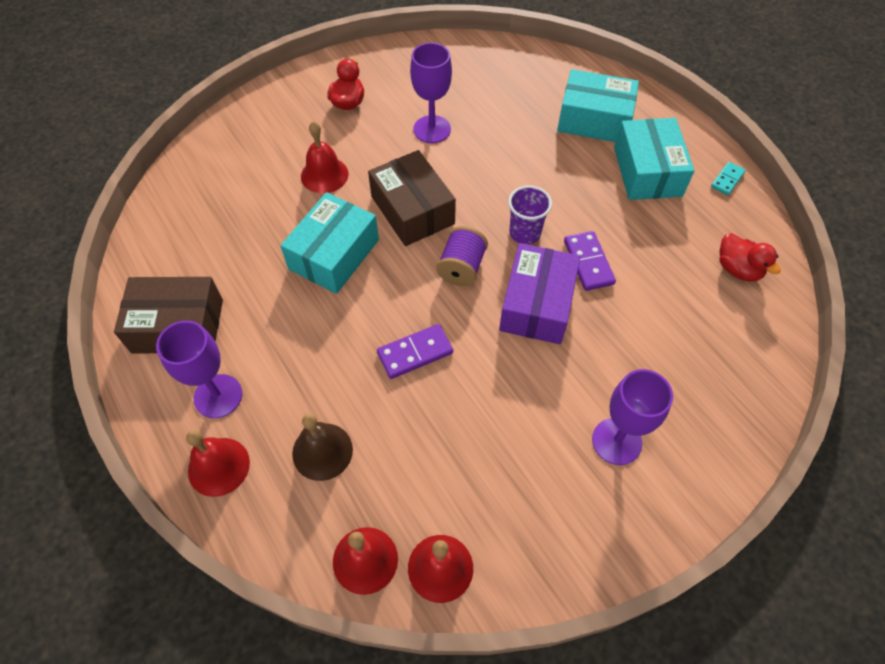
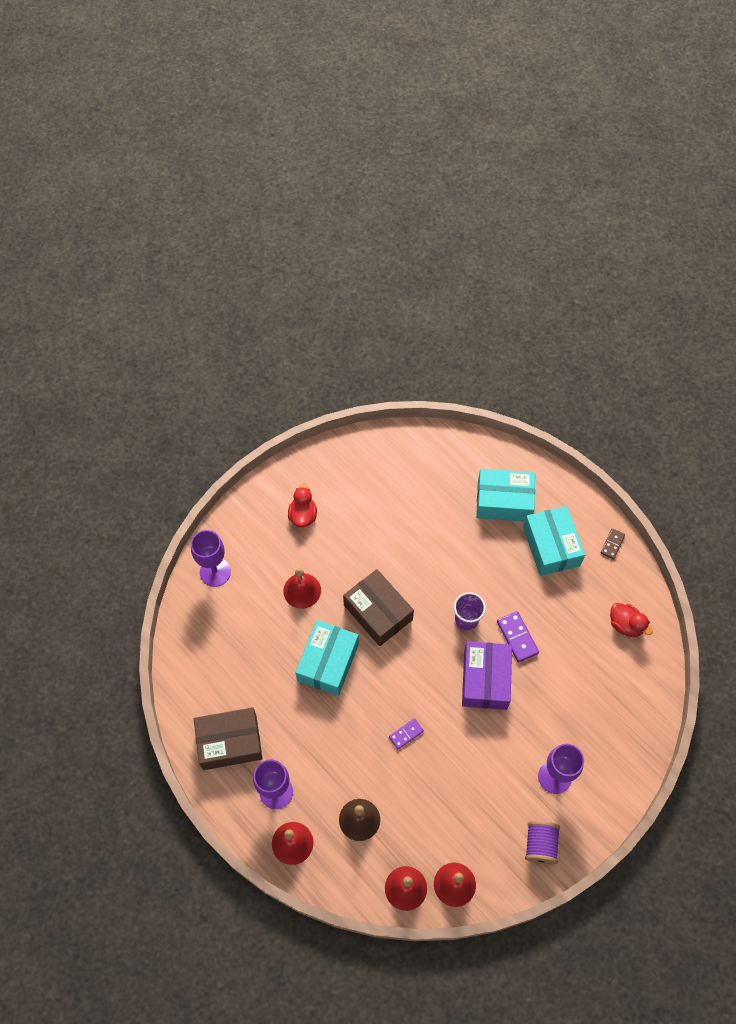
camera: 10 degrees left, 5 degrees up
(415, 353) = (406, 734): purple domino -> purple domino, size x0.65
(432, 129) = (377, 532): purple goblet -> purple goblet (215, 572)
(461, 268) = (425, 658): purple spool -> purple spool (540, 845)
(727, 180) = (612, 544): turquoise domino -> brown domino

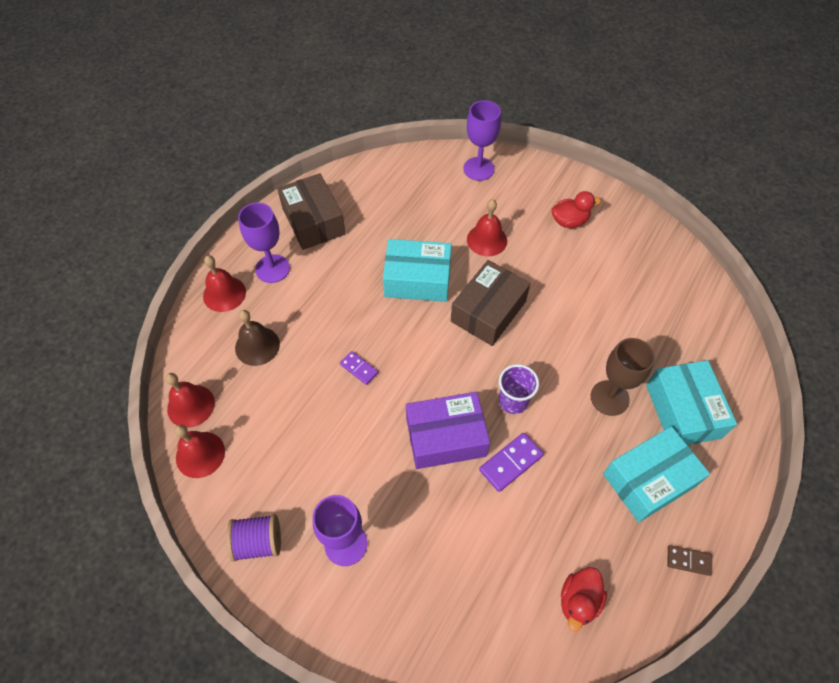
camera: 75 degrees right, 5 degrees down
(481, 548) = (609, 398): none -> brown goblet

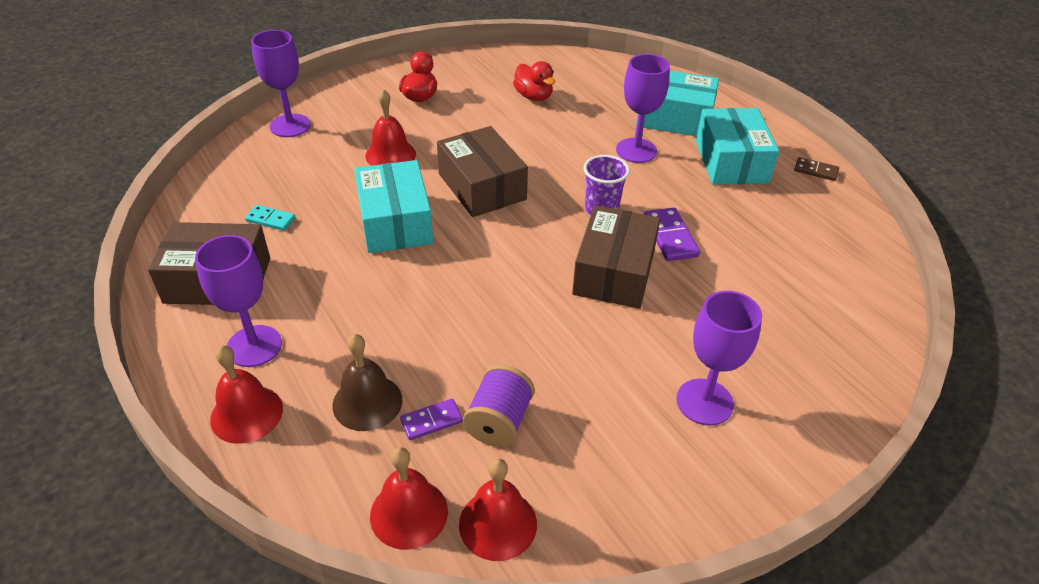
camera: 65 degrees left, 15 degrees down
(258, 542) = (665, 492): purple spool -> purple spool (499, 421)
(359, 368) = (478, 312): purple domino -> purple domino (431, 421)
(379, 214) = (270, 219): none -> turquoise domino
(417, 279) = (395, 222): turquoise box -> turquoise box turned 45 degrees counterclockwise
(446, 437) = (614, 272): purple box -> brown box
(578, 601) = (832, 247): red duck -> red duck (533, 96)
(609, 398) = (636, 150): brown goblet -> purple goblet
(688, 560) = (815, 171): brown domino -> brown domino turned 75 degrees clockwise

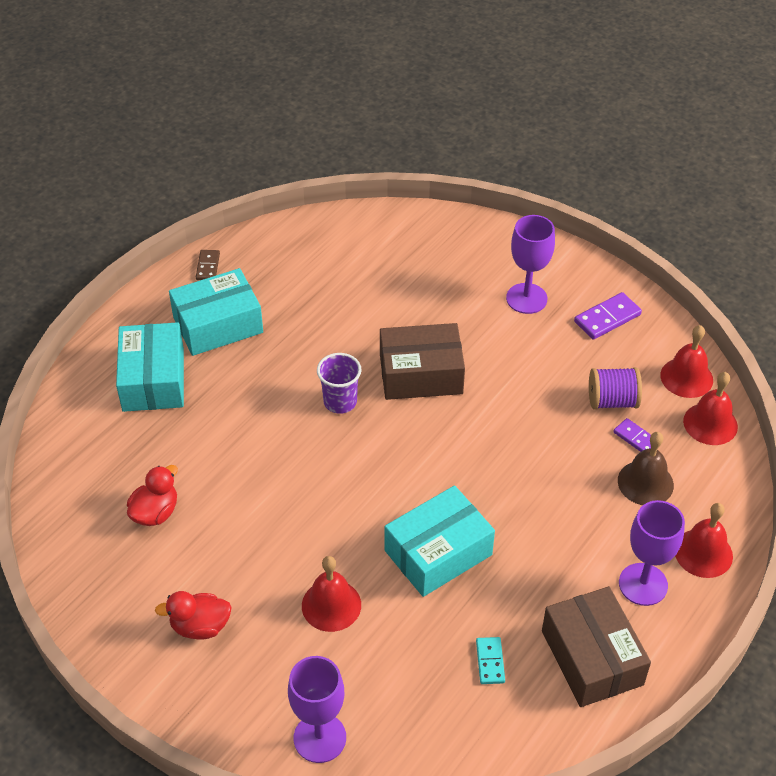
camera: 110 degrees left, 5 degrees up
(482, 187) = (349, 503): brown box -> none
(636, 150) = (229, 397): purple goblet -> none
(670, 237) = (355, 348): purple domino -> purple domino (607, 318)

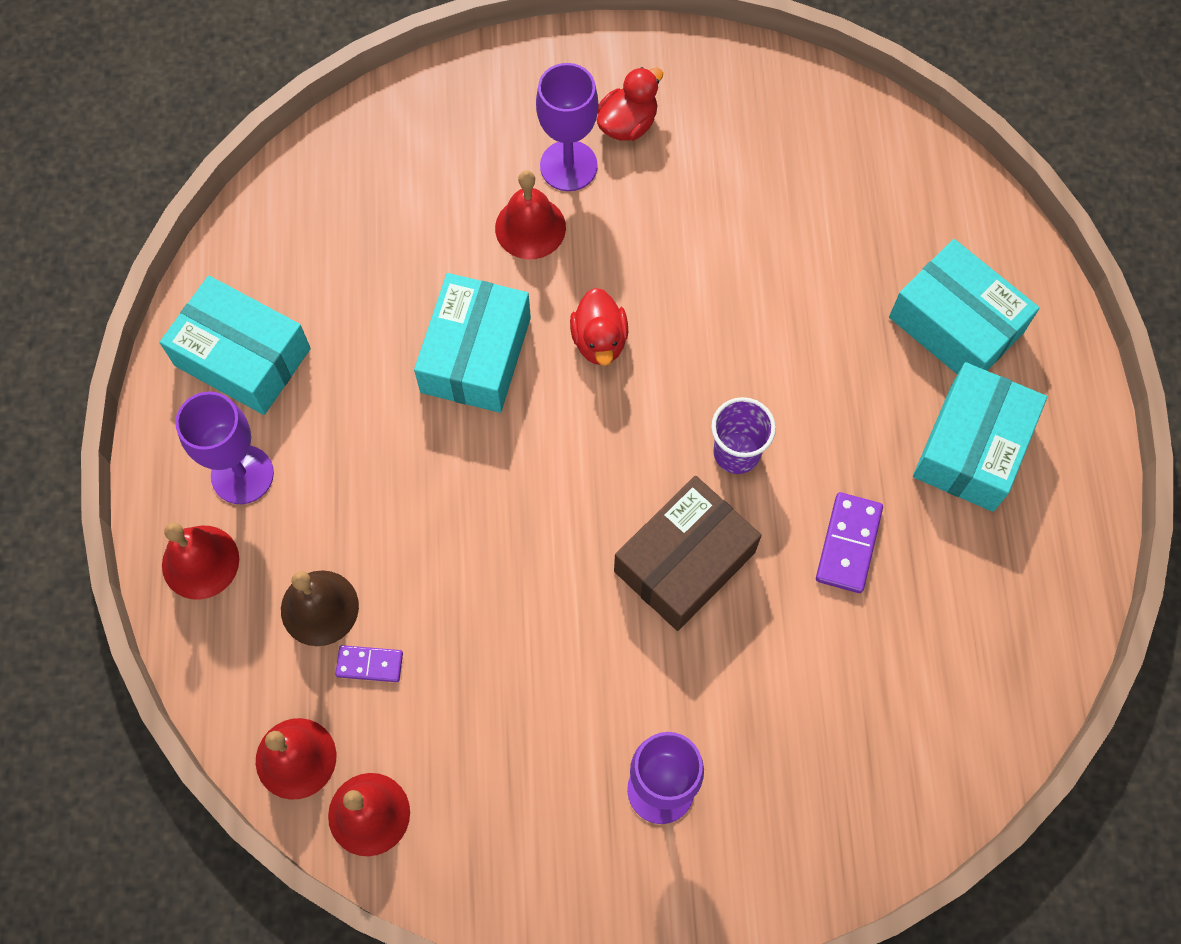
camera: 140 degrees right, 20 degrees up
(155, 512) = (784, 191): red duck -> red duck (599, 340)
(208, 266) = (1078, 520): brown domino -> none
(320, 738) = (432, 112): purple goblet -> purple goblet (568, 166)
(490, 662) = (337, 283): turquoise domino -> none
(592, 657) = (242, 357): brown box -> turquoise box
(607, 318) = (534, 839): purple domino -> purple domino (848, 544)
(612, 401) = (435, 700): purple spool -> none

